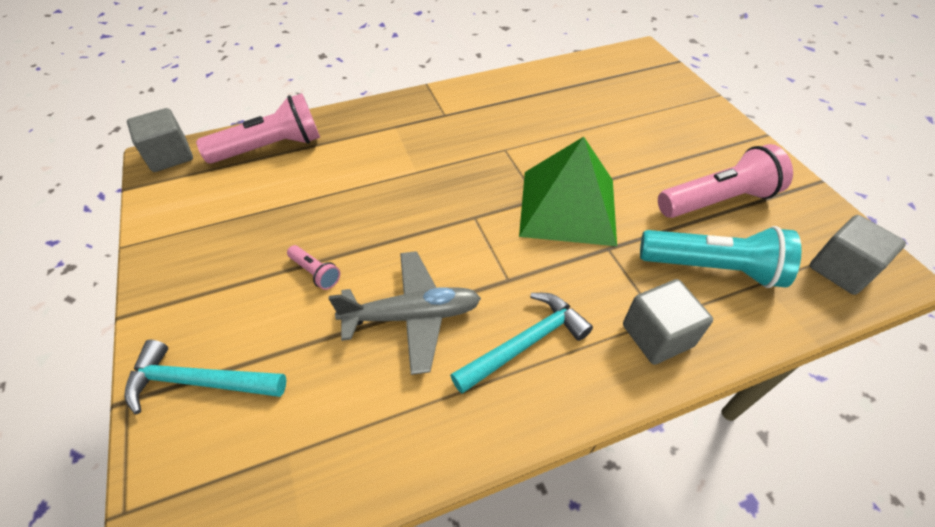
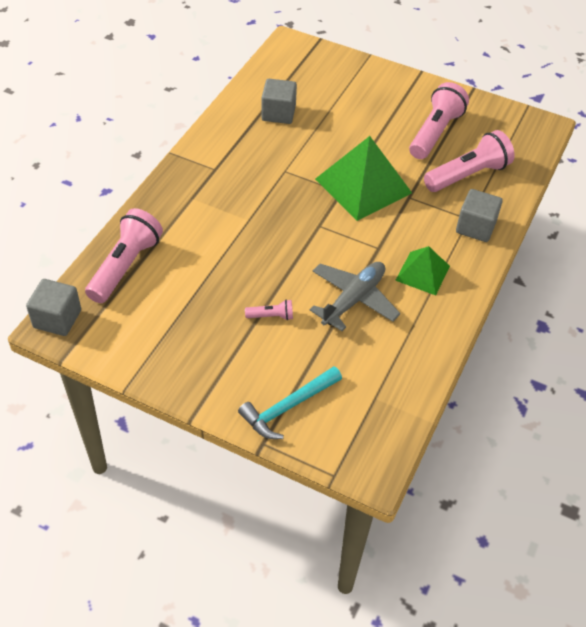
camera: 45 degrees left, 0 degrees up
(525, 343) = (422, 273): turquoise hammer -> green pyramid
(712, 268) = (467, 175): turquoise flashlight -> pink flashlight
(841, 269) = (522, 138): grey cube -> grey cube (278, 113)

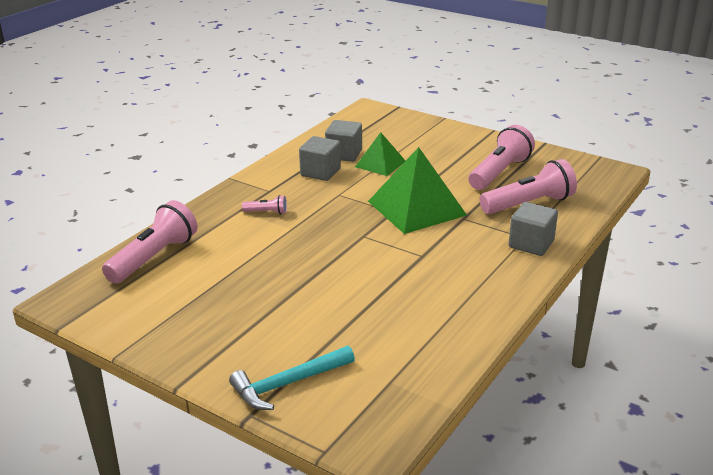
camera: 10 degrees right, 20 degrees down
(57, 319) = (68, 295): grey cube -> grey cube (320, 172)
(271, 316) = (292, 304): pink flashlight -> pink flashlight (267, 212)
(353, 300) = (385, 295): grey plane -> none
(422, 273) = (466, 277): green pyramid -> green pyramid (380, 164)

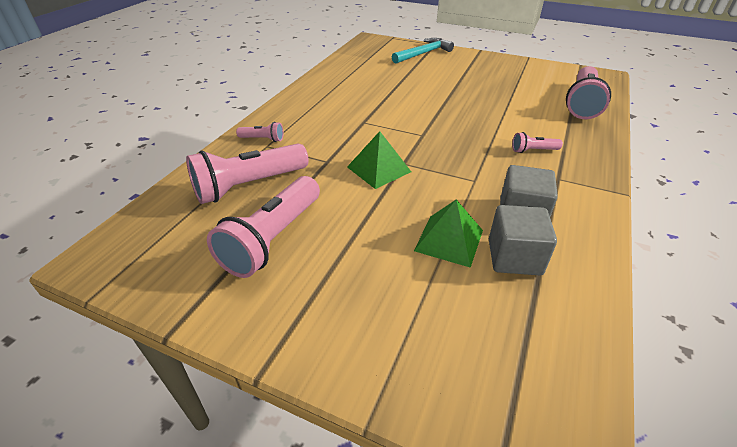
camera: 170 degrees right, 10 degrees up
(416, 208) = (379, 169): green pyramid -> green pyramid, size x0.57
(531, 244) = (263, 139): grey cube -> pink flashlight

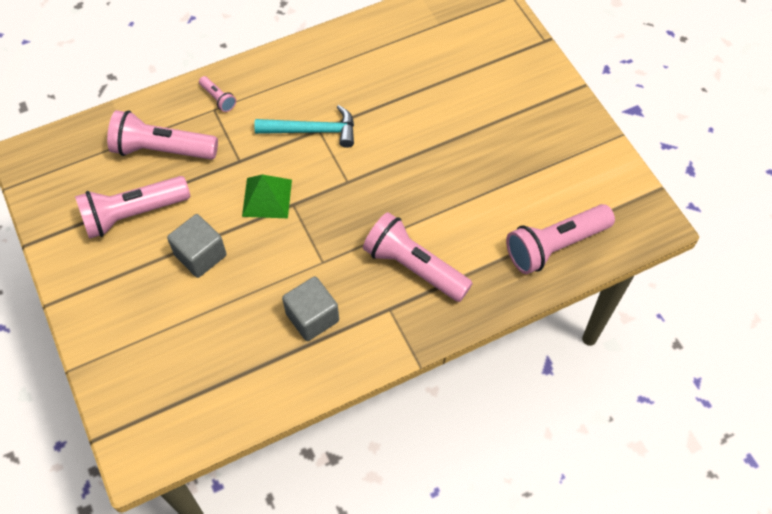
camera: 40 degrees right, 20 degrees up
(423, 53) = (508, 52): turquoise hammer -> turquoise hammer (313, 131)
(449, 240) = (236, 299): green pyramid -> none
(514, 257) = (259, 344): grey cube -> grey cube (200, 255)
(533, 150) = (414, 267): pink flashlight -> pink flashlight, size x2.18

